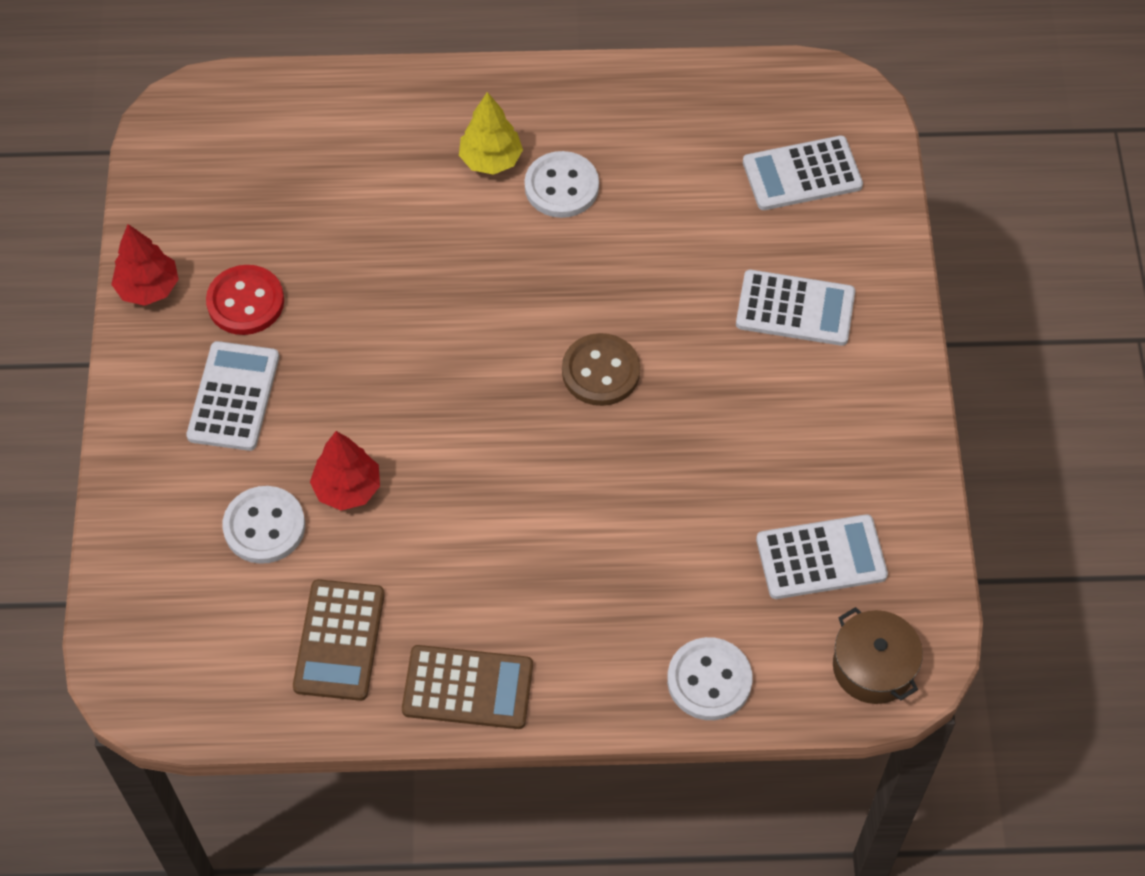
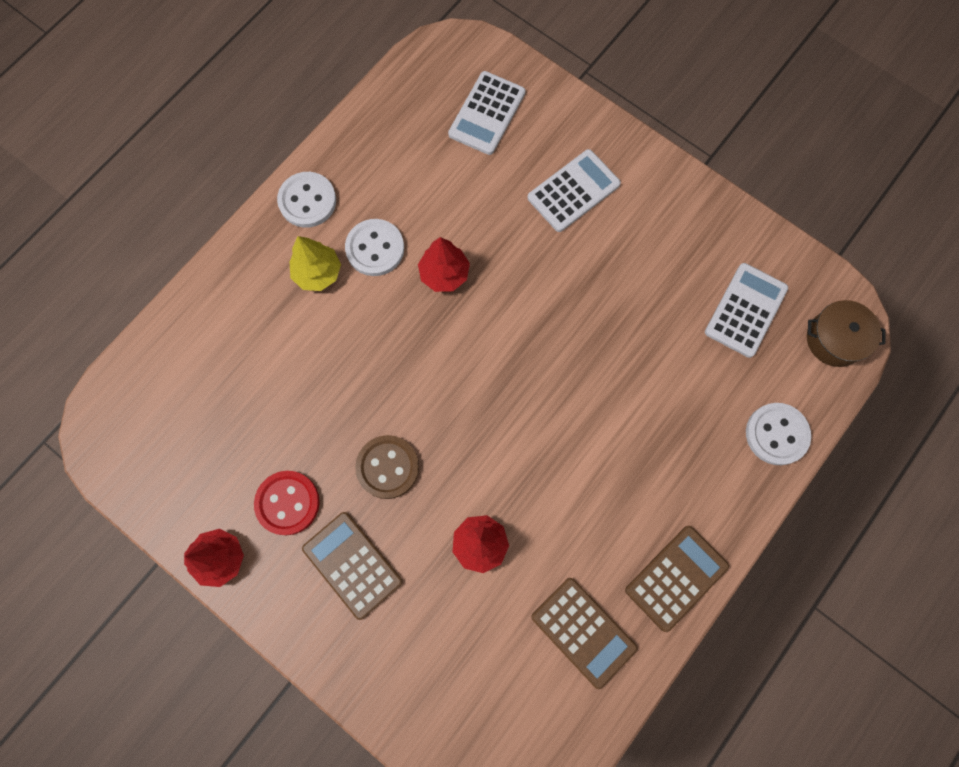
camera: 50 degrees left, 15 degrees up
(234, 397) = (352, 564): white calculator -> brown calculator
(264, 526) = (464, 617): white button -> white button (307, 201)
(593, 262) = (444, 274): none -> red tree
(601, 371) = (524, 330): brown button -> brown button (387, 467)

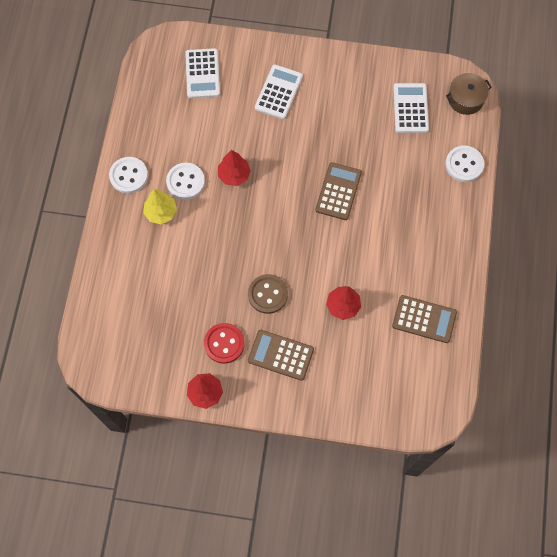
camera: 30 degrees left, 5 degrees down
(676, 578) = (455, 265): brown calculator -> brown calculator (338, 191)

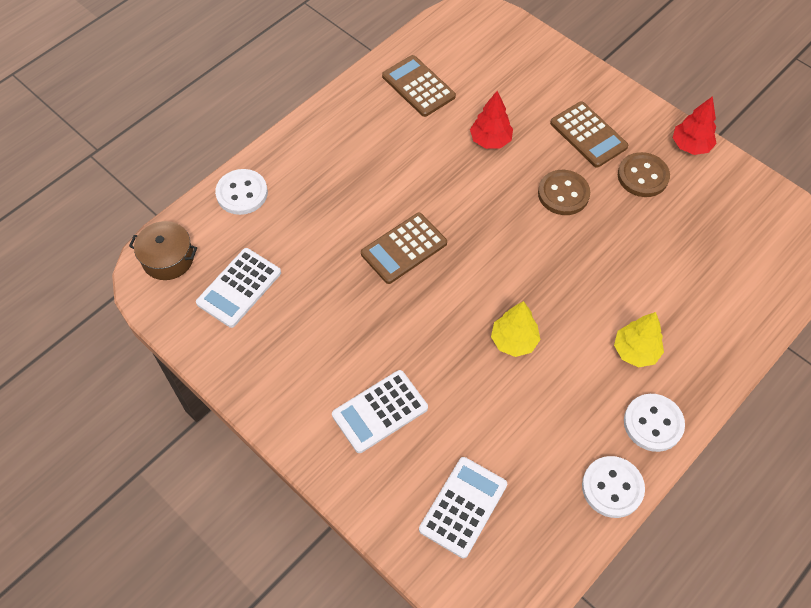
camera: 145 degrees left, 10 degrees down
(185, 182) = (581, 370): white button -> white button (612, 487)
(224, 343) = (642, 176): red button -> brown button
(234, 175) = (514, 341): red tree -> yellow tree

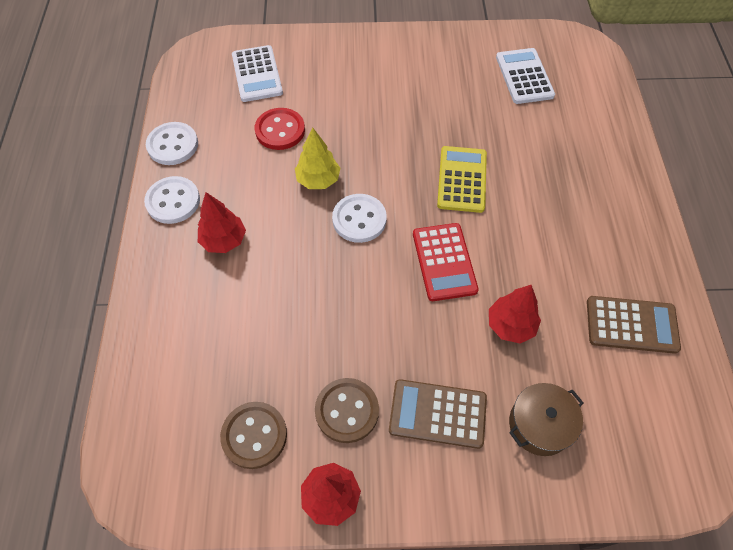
camera: 135 degrees right, 0 degrees up
(168, 258) = (586, 59): brown pot -> brown pot (540, 425)
(242, 193) = (612, 127): white button -> white button (359, 219)
(380, 411) = (357, 81): white calculator -> none
(404, 248) = (462, 179): brown calculator -> yellow calculator
(487, 206) = (444, 262): none -> red calculator
(501, 418) = (280, 130): none -> red button
(563, 194) = (398, 327): brown button -> brown button (254, 435)
(635, 351) = (224, 240): yellow tree -> red tree

